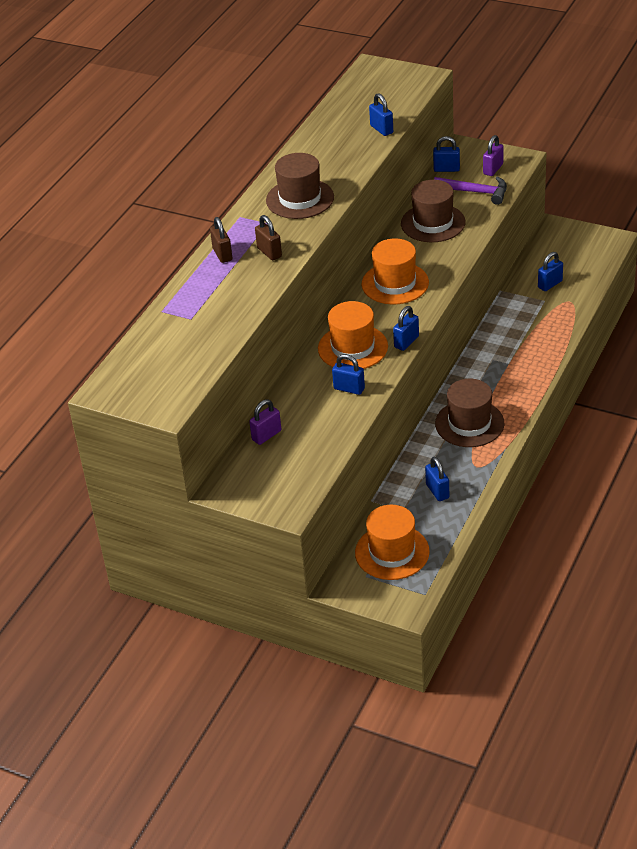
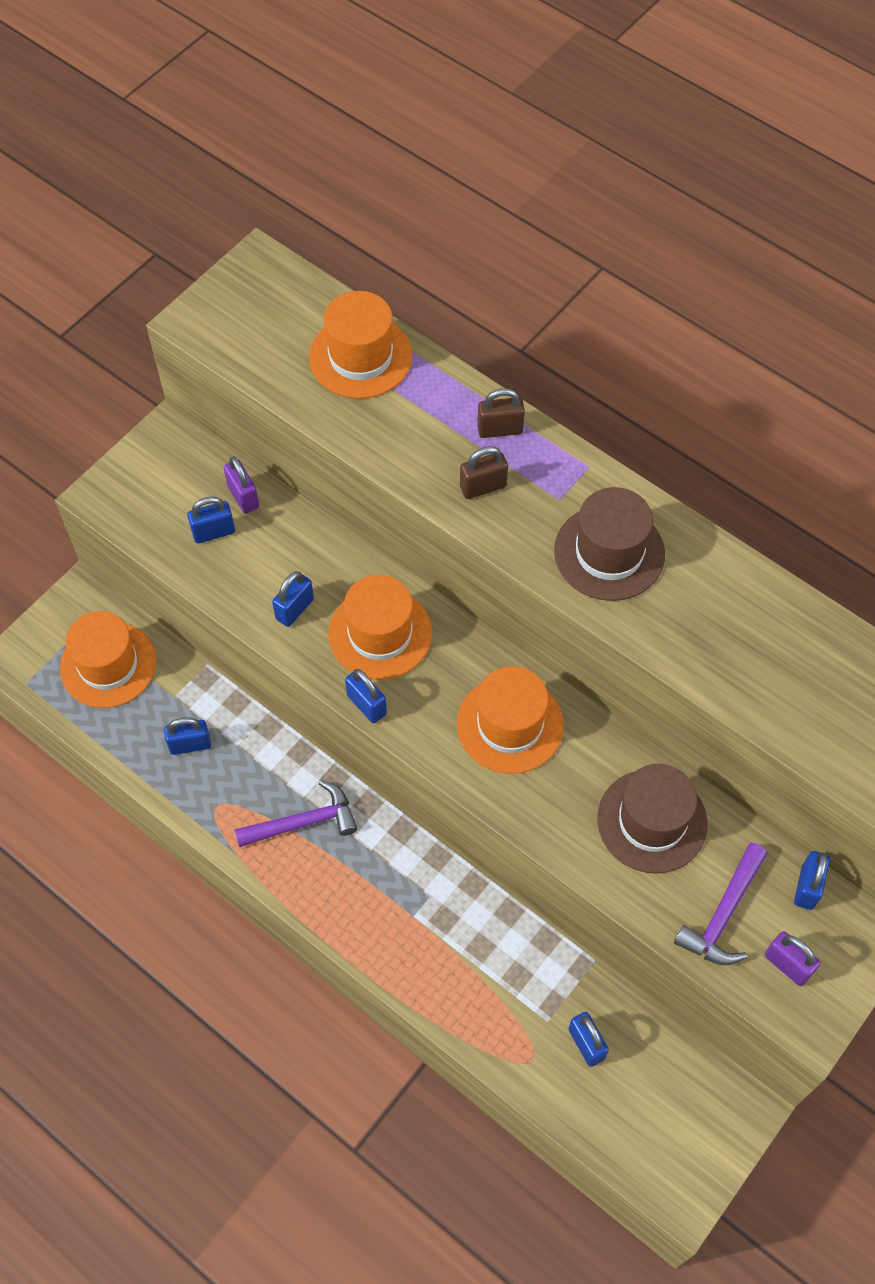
camera: 100 degrees right, 20 degrees up
(179, 323) = (360, 357): none -> orange hat
(381, 129) = (781, 715): blue padlock -> blue padlock (213, 532)
(469, 423) = (303, 822): brown hat -> purple hammer

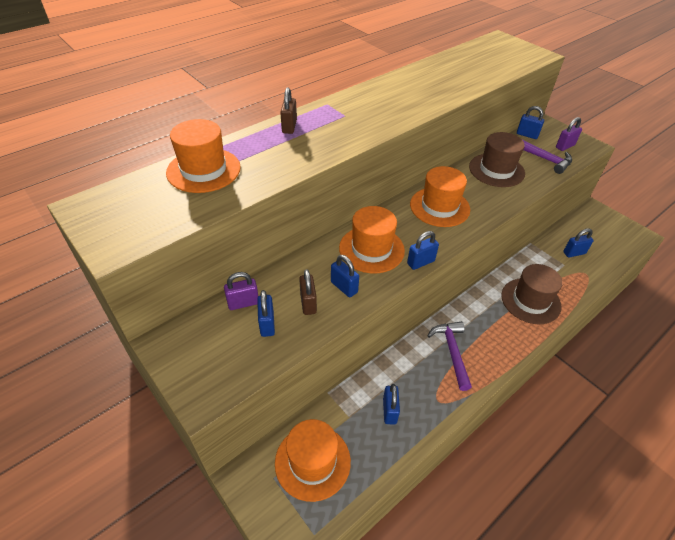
camera: 80 degrees left, 15 degrees down
(483, 487) = (328, 138): brown padlock -> brown padlock (308, 303)
(609, 552) = (384, 106): brown hat -> brown hat (530, 301)

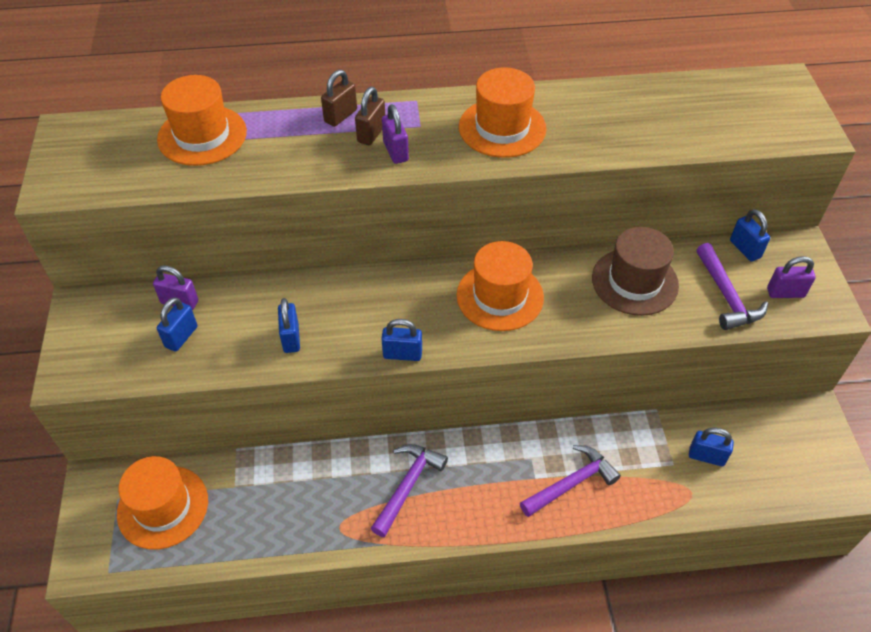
camera: 35 degrees right, 5 degrees up
(308, 303) = (239, 336): brown padlock -> brown padlock (371, 134)
(346, 133) = (395, 151): none -> purple padlock
(371, 249) = (363, 309): orange hat -> orange hat (502, 128)
(389, 411) = (279, 506): blue padlock -> none
(530, 301) = (571, 483): brown hat -> purple hammer

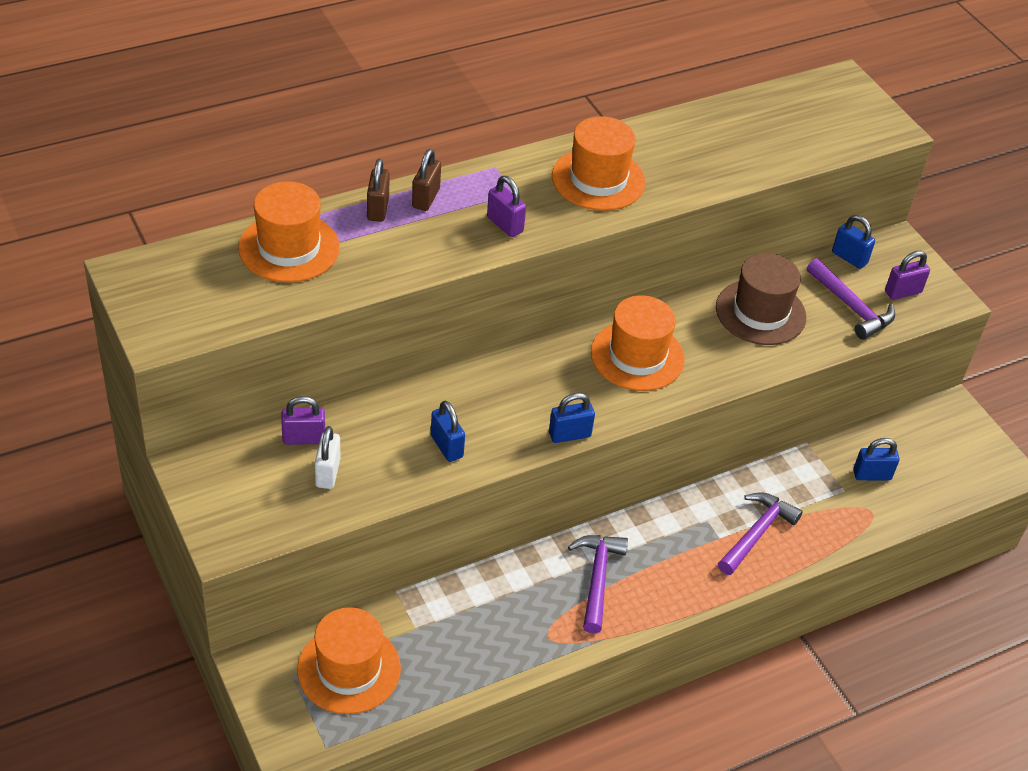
camera: 25 degrees left, 5 degrees down
(181, 337) = (328, 473): blue padlock -> white padlock
(371, 134) = (469, 211): brown padlock -> brown padlock (378, 209)

